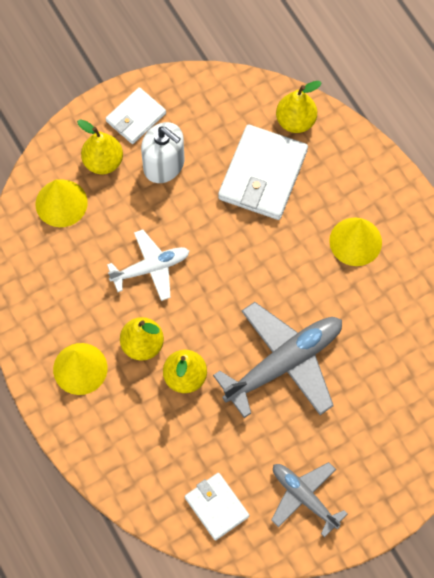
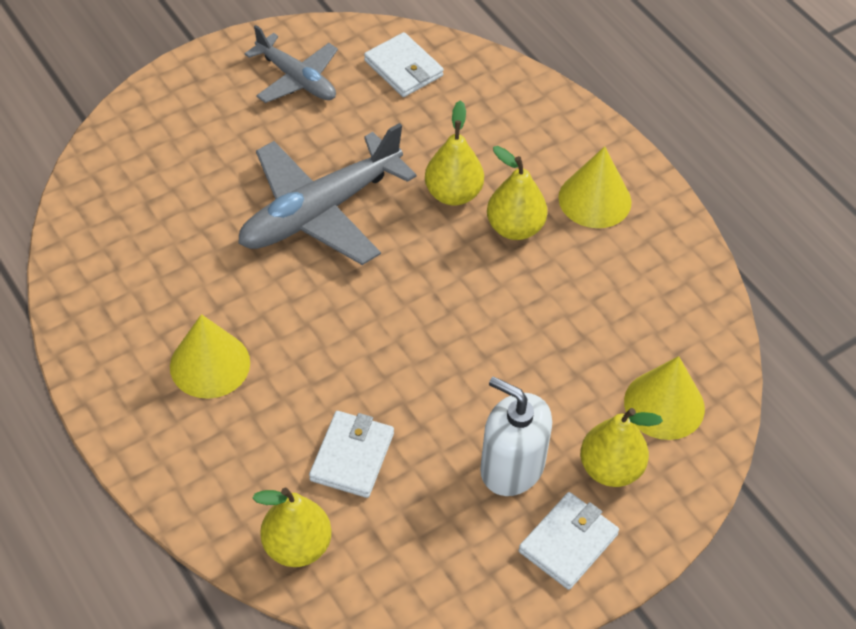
camera: 175 degrees right, 15 degrees down
(151, 268) = (515, 320): white plane -> none
(263, 175) = (352, 456): white wallet -> white wallet, size x0.59

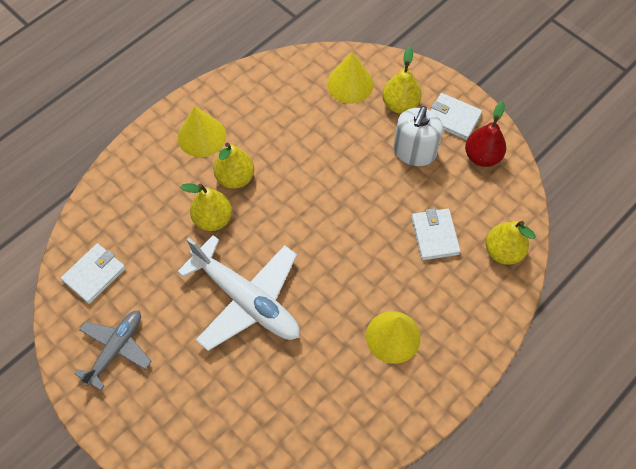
camera: 100 degrees left, 10 degrees up
(320, 212) = (246, 300): grey plane -> white plane
(352, 456) = (434, 235): white wallet -> white wallet turned 75 degrees clockwise
(481, 567) = (482, 156): none -> red pear

